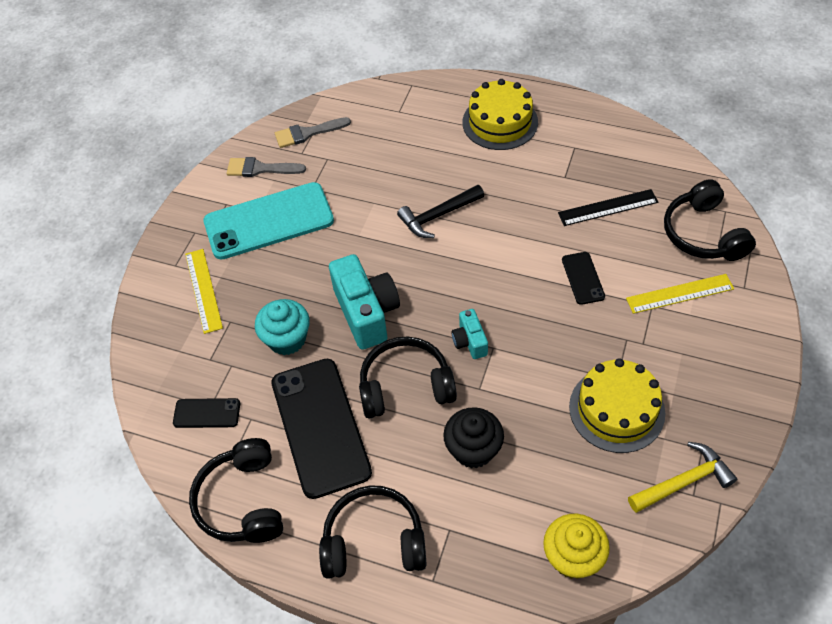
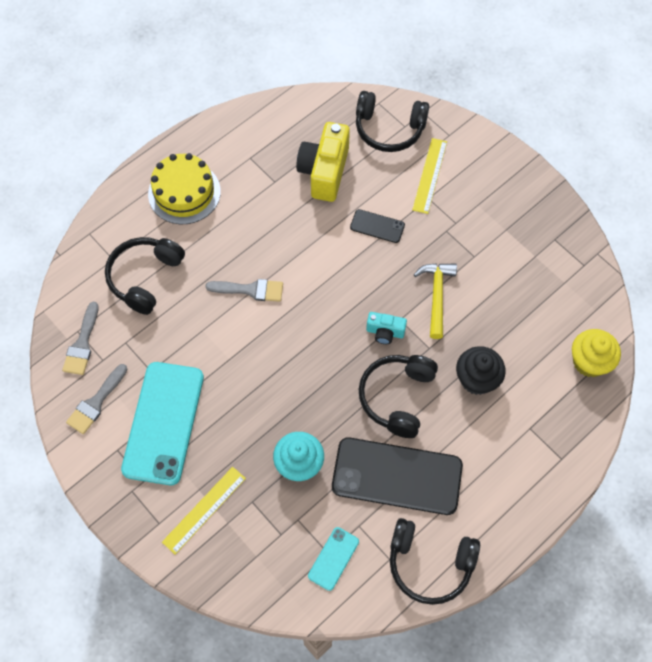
camera: 65 degrees left, 10 degrees up
(204, 290) = (204, 509): yellow ruler -> yellow ruler turned 60 degrees counterclockwise
(207, 413) = (333, 558): black phone -> turquoise phone
(367, 313) = (312, 391): turquoise camera -> none
(374, 541) = (512, 483): black headphones -> black headphones (144, 277)
(438, 216) = (250, 290): black hammer -> grey brush
(608, 207) = (324, 172): black ruler -> yellow camera
(616, 409) = (497, 271): yellow cake -> none
(683, 482) = (572, 265): yellow hammer -> yellow hammer (436, 296)

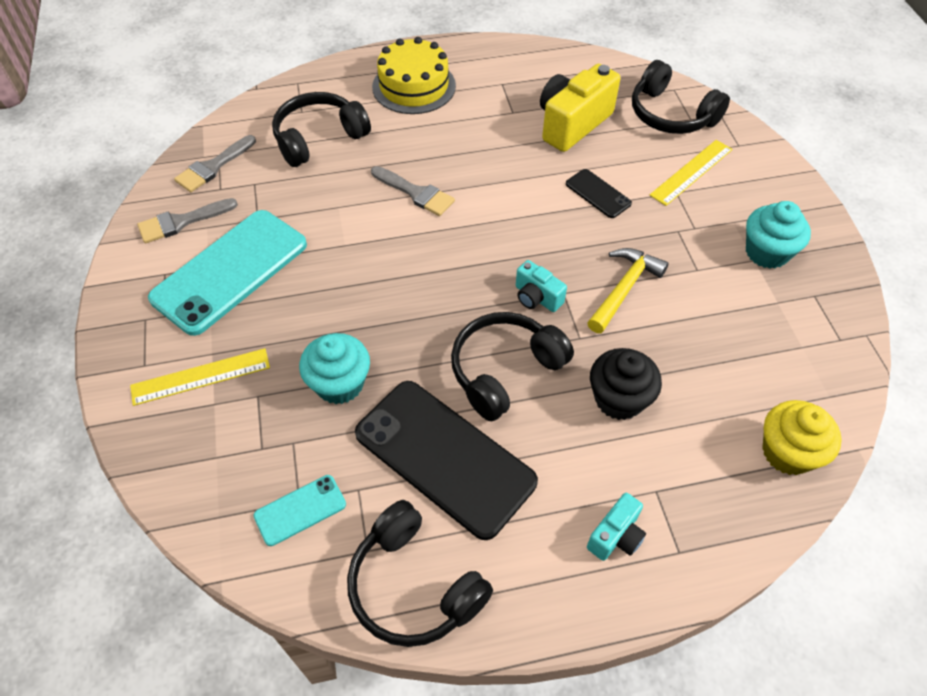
camera: 30 degrees right, 10 degrees down
(510, 220) = (766, 252): none -> turquoise cupcake
(523, 469) = (616, 536): none -> turquoise camera

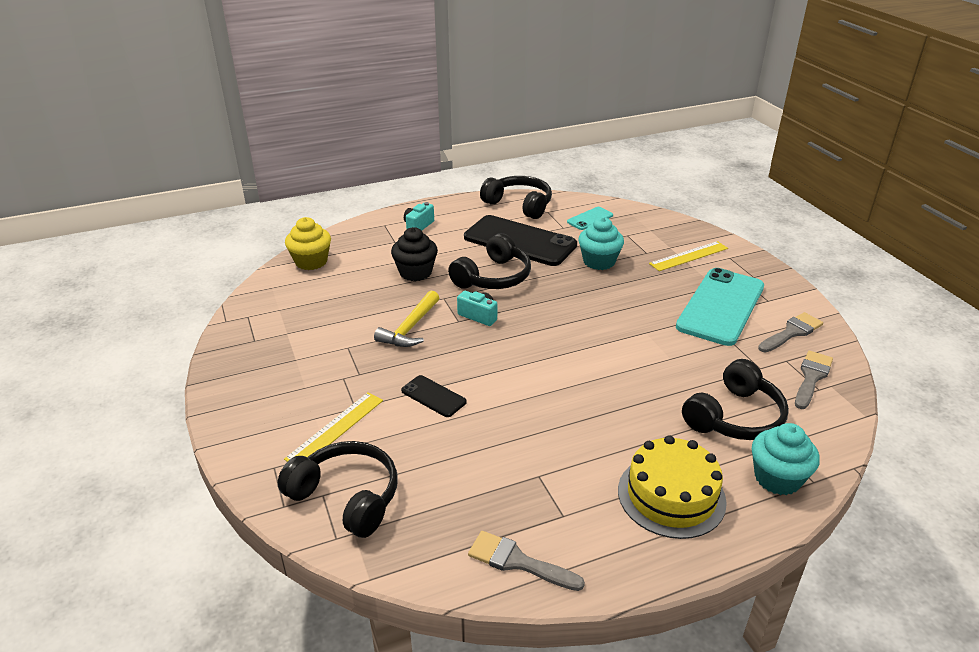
camera: 170 degrees right, 20 degrees down
(416, 193) = (607, 377): grey brush -> grey brush (518, 562)
(572, 124) = (466, 469): yellow camera -> none
(766, 252) = (282, 365): turquoise cupcake -> turquoise cupcake (777, 478)

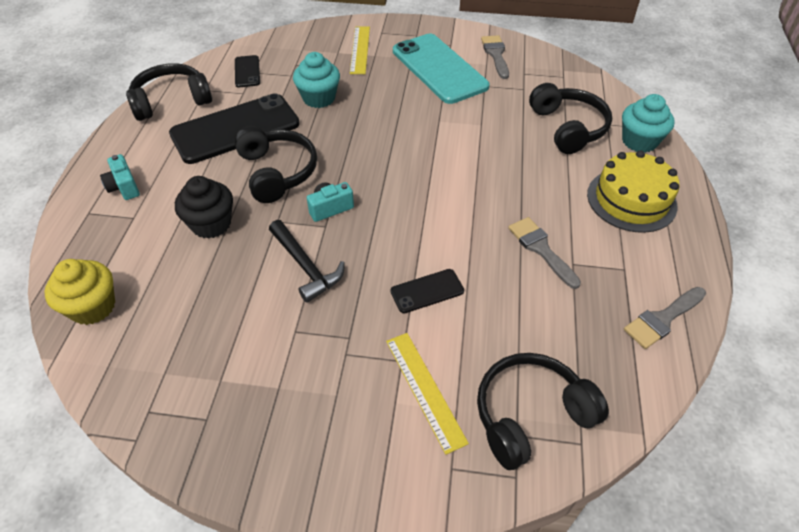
camera: 60 degrees left, 15 degrees up
(410, 328) = (305, 266): yellow hammer -> black hammer
(590, 219) = (247, 71): turquoise phone -> black phone
(811, 377) = (549, 73): grey brush -> grey brush (541, 249)

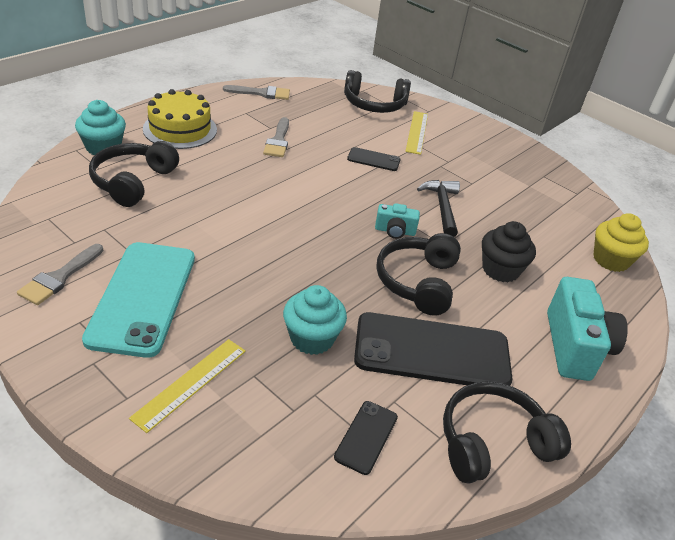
camera: 150 degrees left, 10 degrees down
(124, 187) = (575, 347): turquoise camera -> turquoise camera, size x1.93
(171, 101) = (492, 442): black headphones -> black headphones turned 150 degrees clockwise

